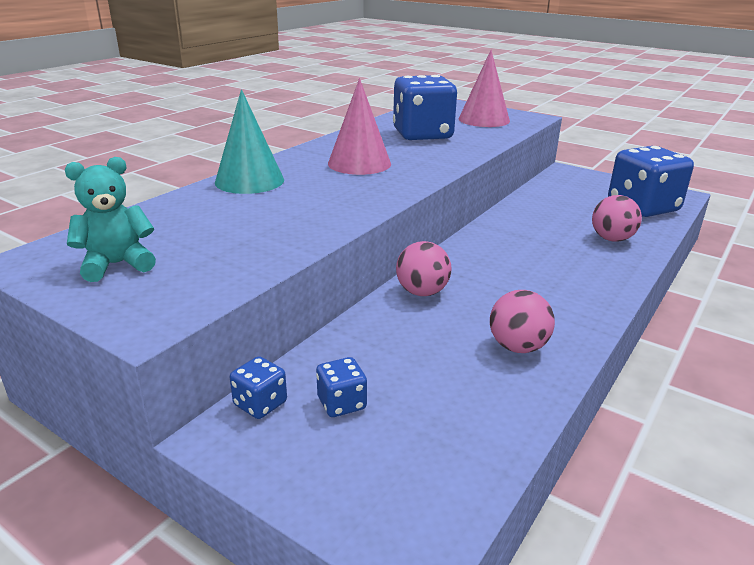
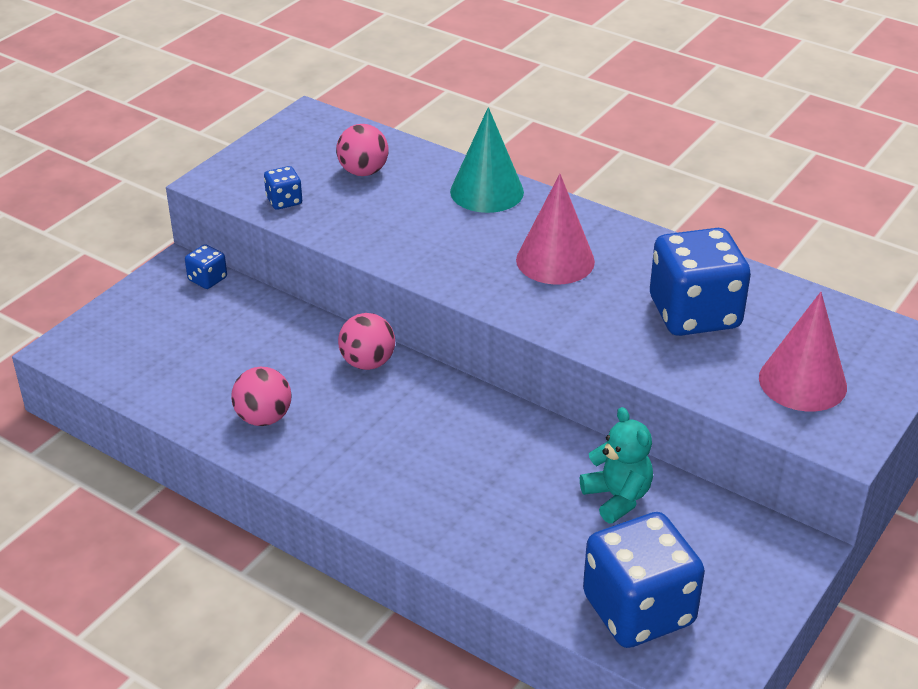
camera: 90 degrees right, 10 degrees up
(117, 264) = (298, 153): turquoise teddy bear -> turquoise teddy bear (617, 497)
(341, 403) = (201, 317): blue dice -> blue dice (284, 201)
(611, 239) = (511, 542): pink ball -> pink ball (363, 172)

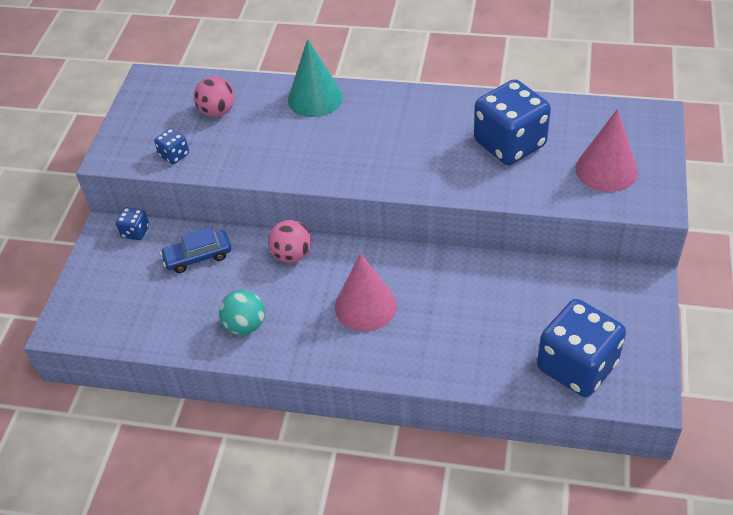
camera: 20 degrees left, 10 degrees up
(259, 328) = (198, 257): none -> blue car
(264, 418) = (245, 325): pink ball -> turquoise ball
(555, 260) = (395, 136): pink cone -> pink cone (365, 306)
(617, 497) = (517, 291): turquoise teddy bear -> none

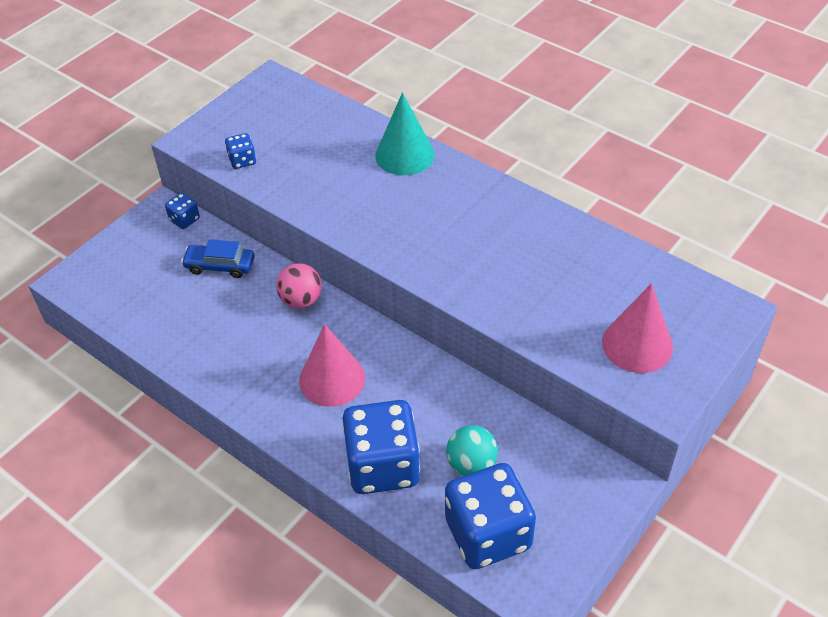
camera: 25 degrees right, 0 degrees up
(217, 112) = (308, 134): pink ball -> none
(245, 325) = (215, 348): turquoise ball -> turquoise ball (471, 464)
(509, 144) = (558, 276): blue dice -> blue dice (383, 466)

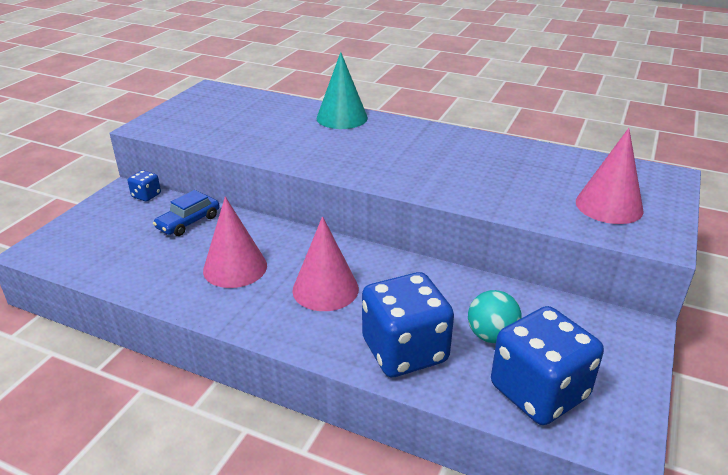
camera: 15 degrees left, 15 degrees down
(220, 266) = (188, 222): blue car -> blue car turned 45 degrees counterclockwise
(242, 160) = (198, 133): blue dice -> none
(252, 336) = (235, 268): none -> pink cone
(301, 300) = (274, 236): pink ball -> none

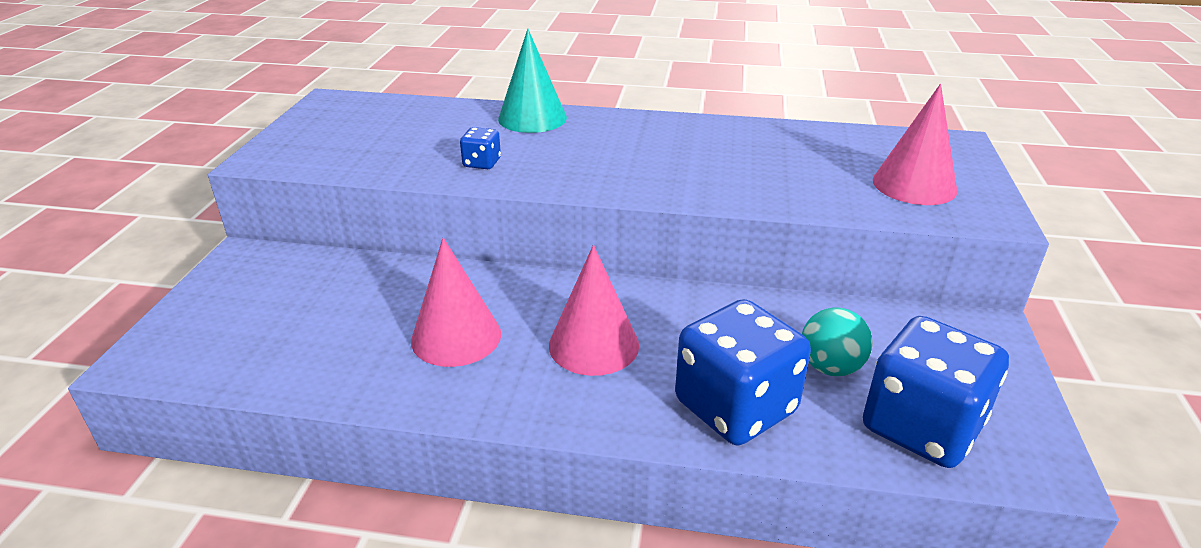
camera: 15 degrees left, 0 degrees up
(146, 195) = (280, 257): blue dice -> blue dice (482, 163)
(188, 222) = (360, 285): blue car -> none

